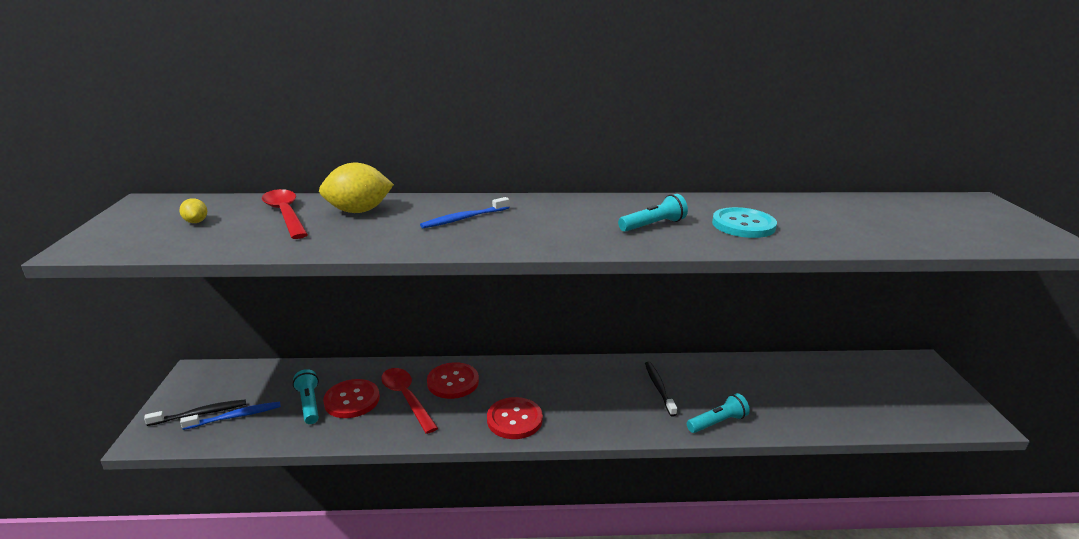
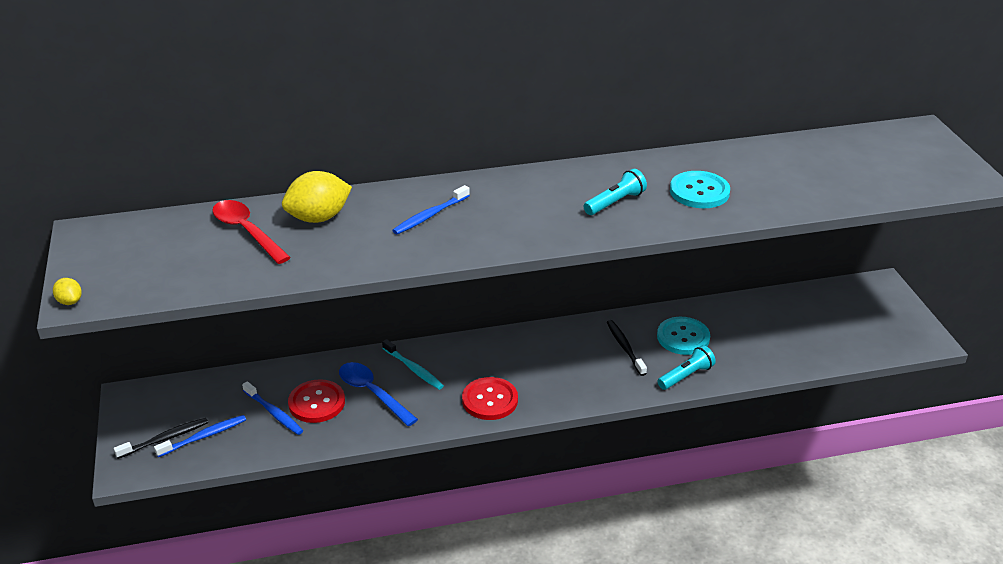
camera: 10 degrees left, 10 degrees up
(196, 222) = (162, 253): yellow lemon -> yellow lemon (70, 301)
(309, 404) = (274, 413): turquoise flashlight -> blue toothbrush
(406, 398) = (372, 393): red spoon -> blue spoon
(453, 382) = (414, 369): red button -> turquoise toothbrush
(718, 386) = (683, 337): none -> turquoise button

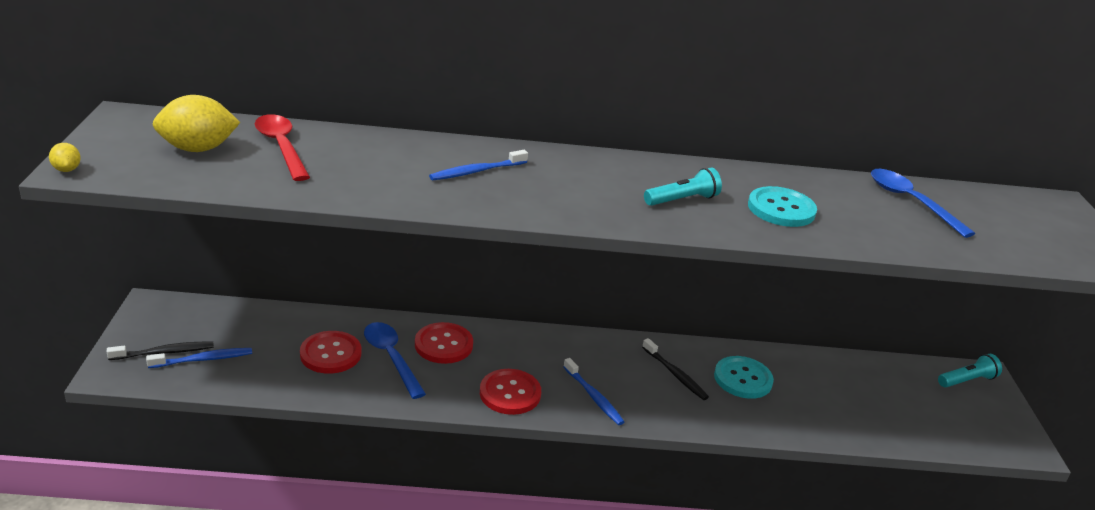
camera: 10 degrees right, 5 degrees down
(274, 413) = (283, 354): blue toothbrush -> blue toothbrush (593, 397)
(319, 218) = (361, 150): yellow lemon -> yellow lemon (198, 149)
(414, 369) = (443, 345): turquoise toothbrush -> red button
(625, 347) = (675, 374): black toothbrush -> black toothbrush turned 150 degrees clockwise
(686, 376) = (733, 419): turquoise flashlight -> turquoise flashlight (967, 380)
(802, 158) = (910, 202): none -> blue spoon

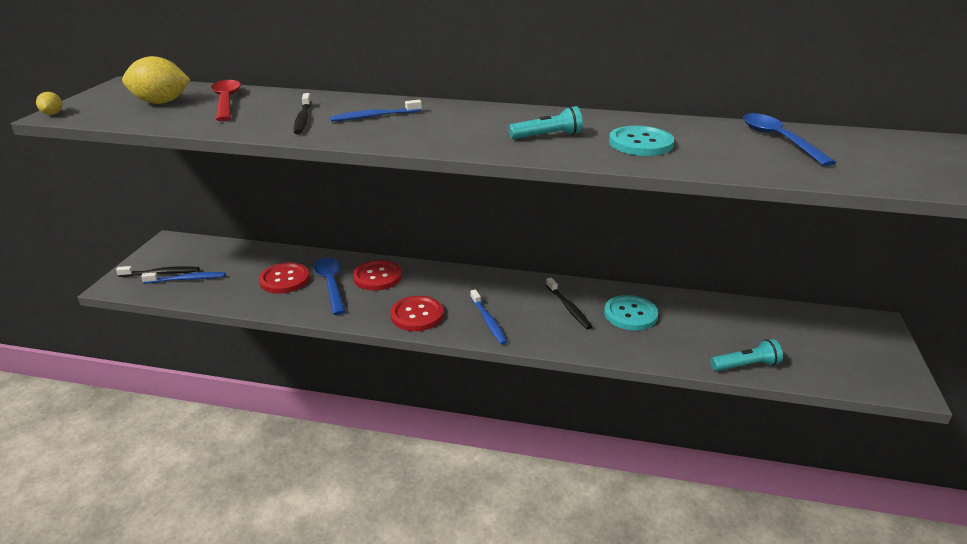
camera: 15 degrees right, 0 degrees up
(395, 176) = (303, 119): none -> black toothbrush
(967, 380) = (856, 326): turquoise flashlight -> turquoise flashlight (745, 365)

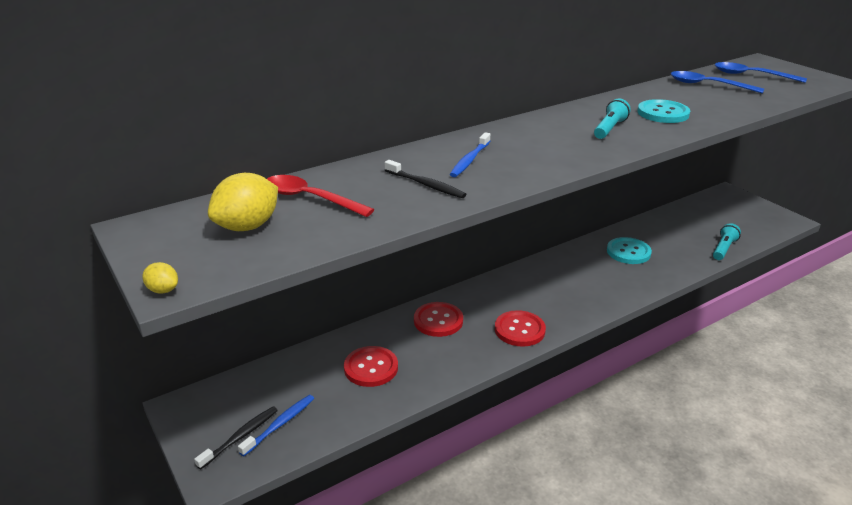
camera: 45 degrees left, 0 degrees up
(331, 284) = (415, 348): blue spoon -> blue spoon (751, 75)
(488, 321) = (568, 305): blue toothbrush -> none
(568, 308) = (592, 268): black toothbrush -> none

